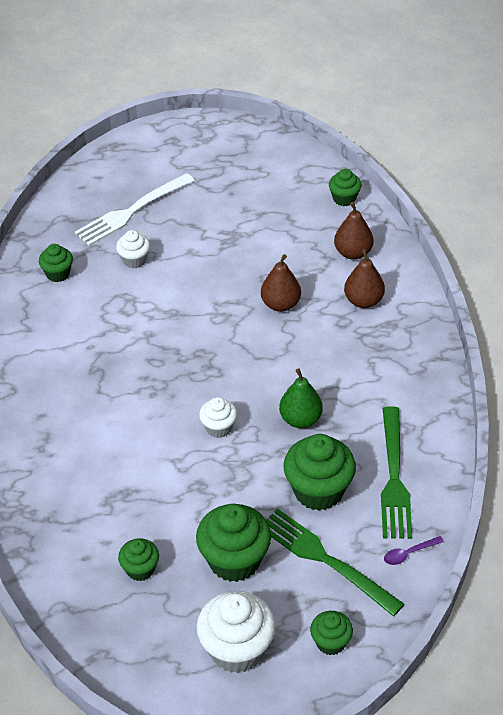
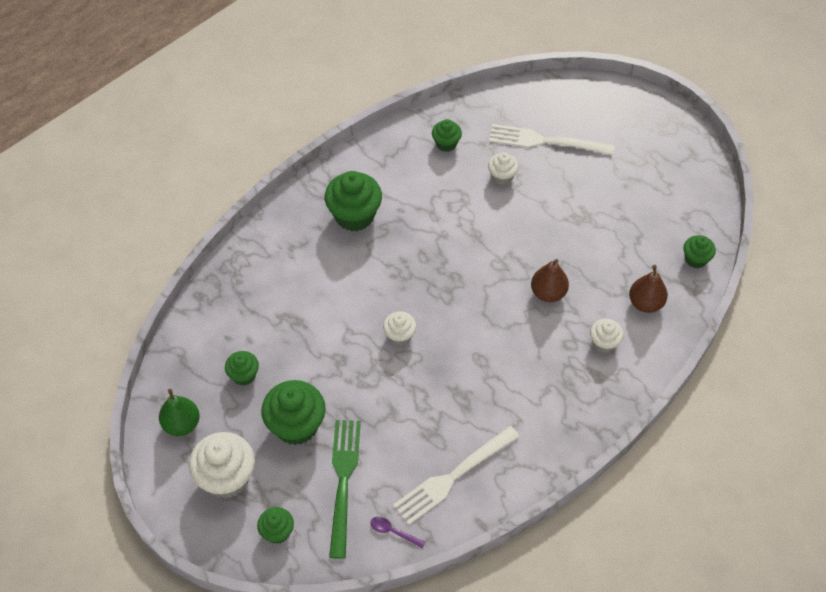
camera: 50 degrees right, 10 degrees up
(300, 419) = (453, 380): green pear -> green pear (182, 424)
(318, 491) = (399, 436): green cupcake -> green cupcake (354, 215)
(363, 301) = (604, 343): brown pear -> white cupcake
(394, 478) = (452, 477): green fork -> white fork

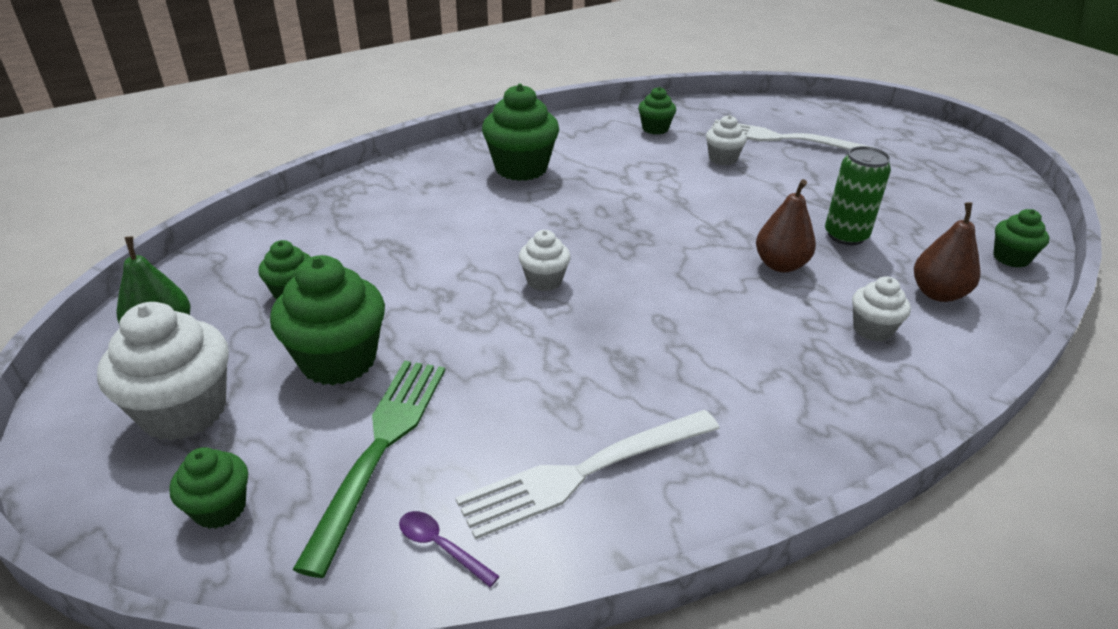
camera: 10 degrees right, 20 degrees down
(590, 254) = (846, 235): none -> green can

